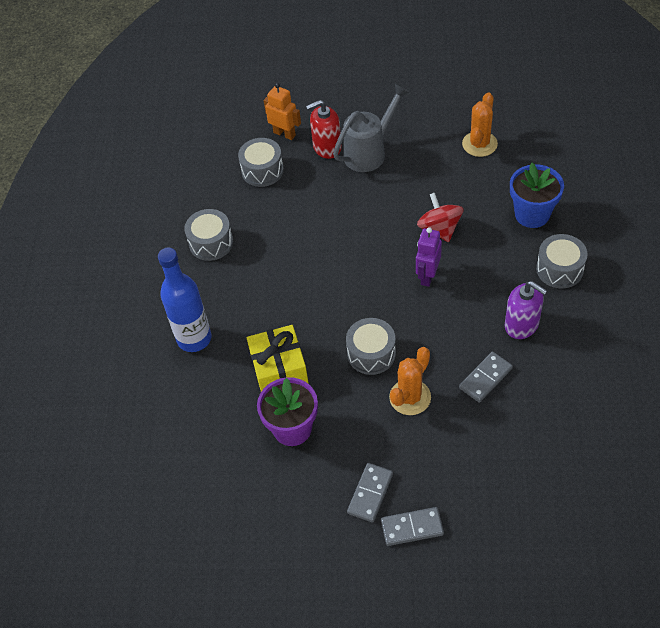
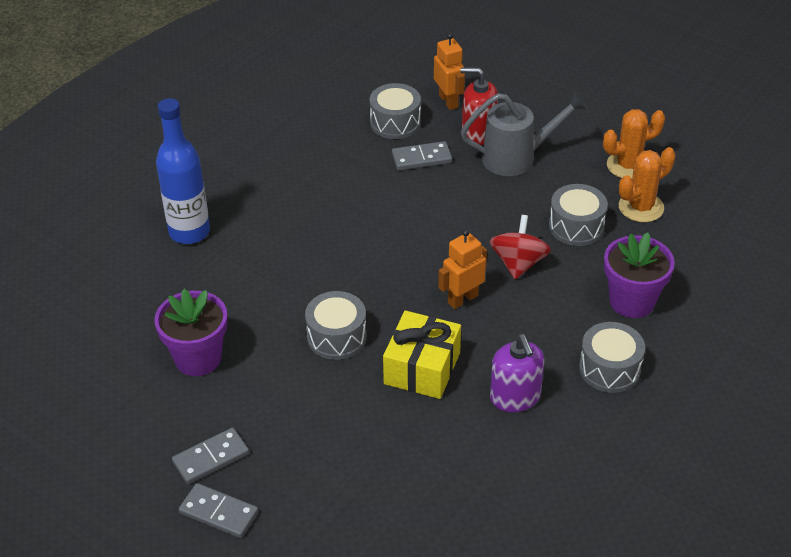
camera: 30 degrees right, 10 degrees down
(211, 243) = (285, 160): grey drum -> grey drum (576, 226)
(279, 369) = (238, 301): yellow gift -> yellow gift (422, 368)
(410, 397) = (334, 397): orange cactus -> orange cactus (628, 166)
(427, 276) = (462, 299): purple robot -> orange robot
(485, 378) = (427, 424): grey domino -> grey domino (421, 158)
(532, 214) = (632, 301): blue flower pot -> purple flower pot

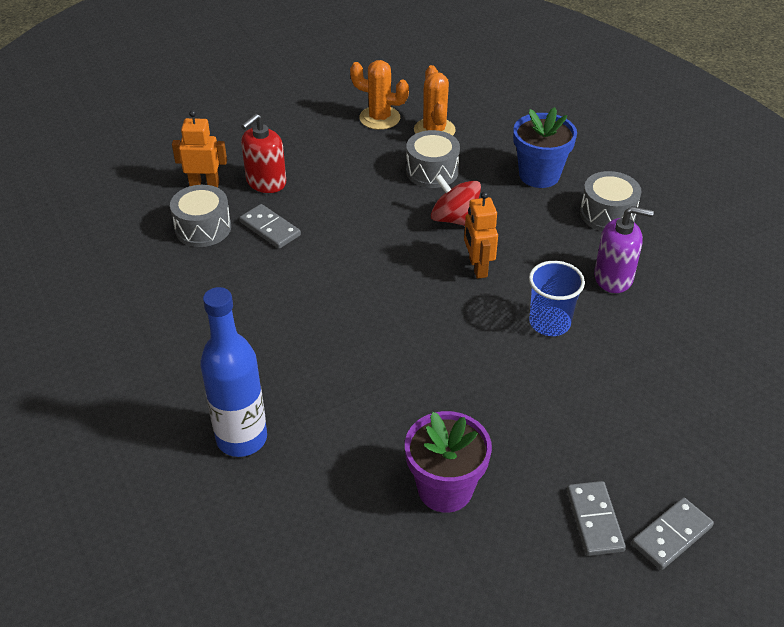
camera: 65 degrees left, 0 degrees up
(336, 337) = (476, 368): grey drum -> none
(421, 158) = (270, 228): grey domino -> grey domino turned 60 degrees counterclockwise
(422, 368) = (549, 323): yellow gift -> blue cup
(516, 158) = (319, 172): grey watering can -> none
(628, 166) = (379, 118): orange cactus -> orange cactus turned 75 degrees counterclockwise
(632, 301) = (539, 175): purple flower pot -> blue flower pot

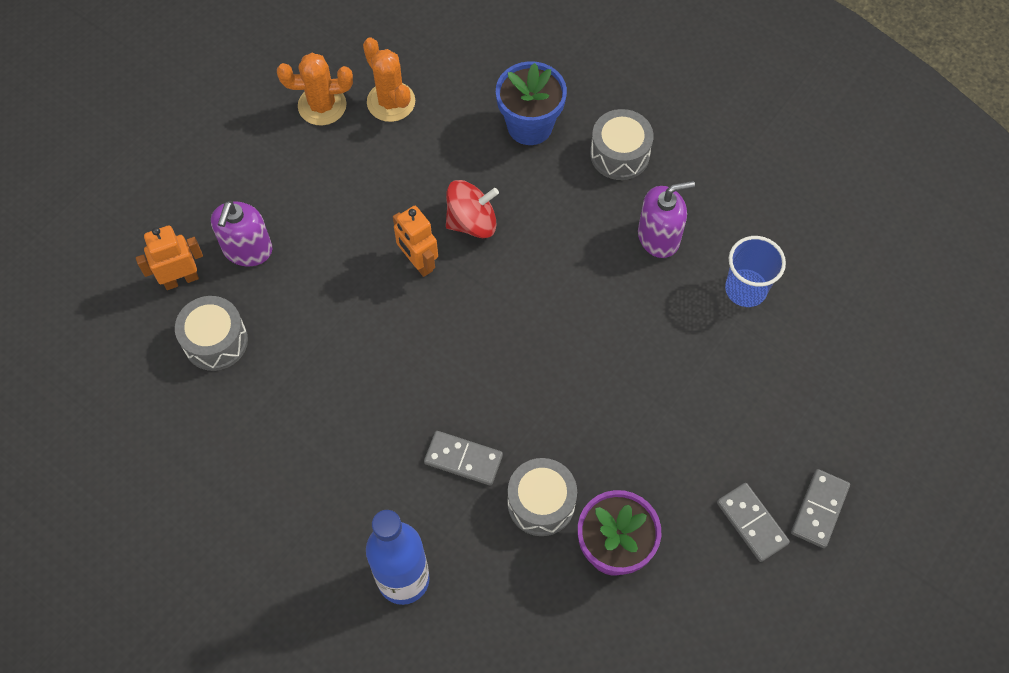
camera: 25 degrees left, 20 degrees up
(266, 182) = (247, 249): red soap dispenser -> purple soap dispenser
(270, 228) = (288, 312): grey domino -> grey domino (463, 459)
(432, 171) = (417, 163): grey drum -> grey drum (541, 503)
(454, 219) = (472, 222): red spinning top -> red spinning top turned 150 degrees clockwise
(477, 267) = (524, 278): orange robot -> orange robot (418, 262)
(549, 323) = (623, 319): blue cup -> blue cup (745, 289)

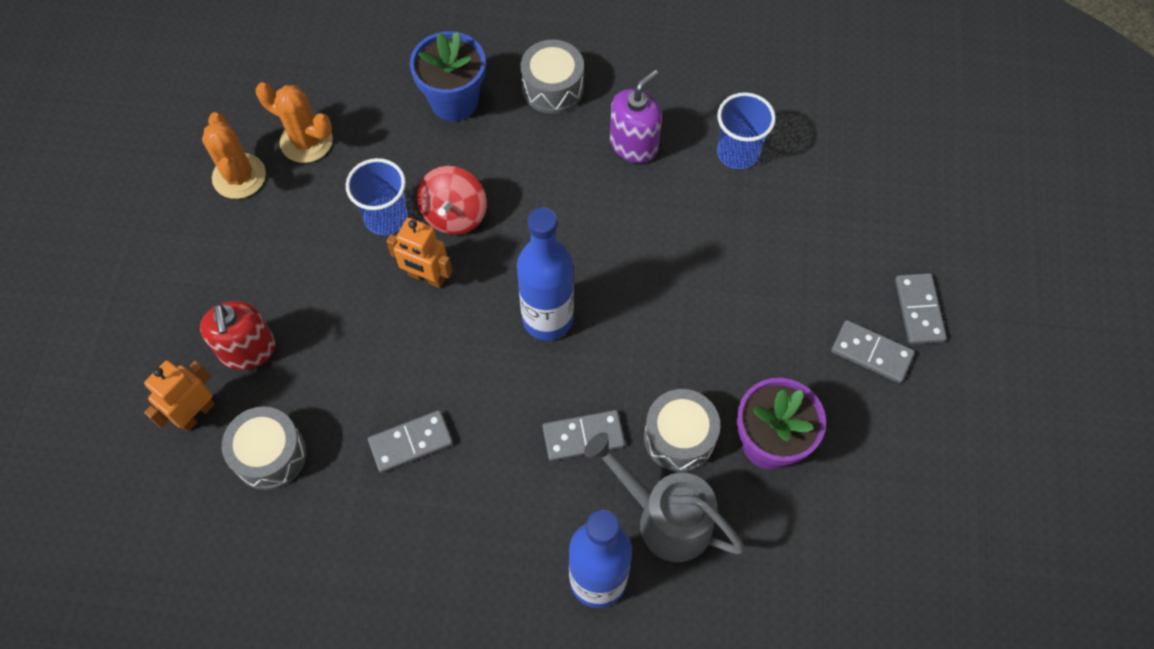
camera: 30 degrees left, 0 degrees up
(247, 249) = (248, 350): purple soap dispenser -> red soap dispenser
(322, 105) = (239, 176): orange cactus -> orange cactus turned 75 degrees counterclockwise
(326, 389) = (411, 443): none -> grey domino
(416, 196) = (386, 217): none -> blue cup
(472, 222) = (454, 214): red spinning top -> red spinning top turned 150 degrees clockwise
(488, 562) = (665, 518): none -> grey watering can
(494, 347) = (547, 319): none -> blue bottle

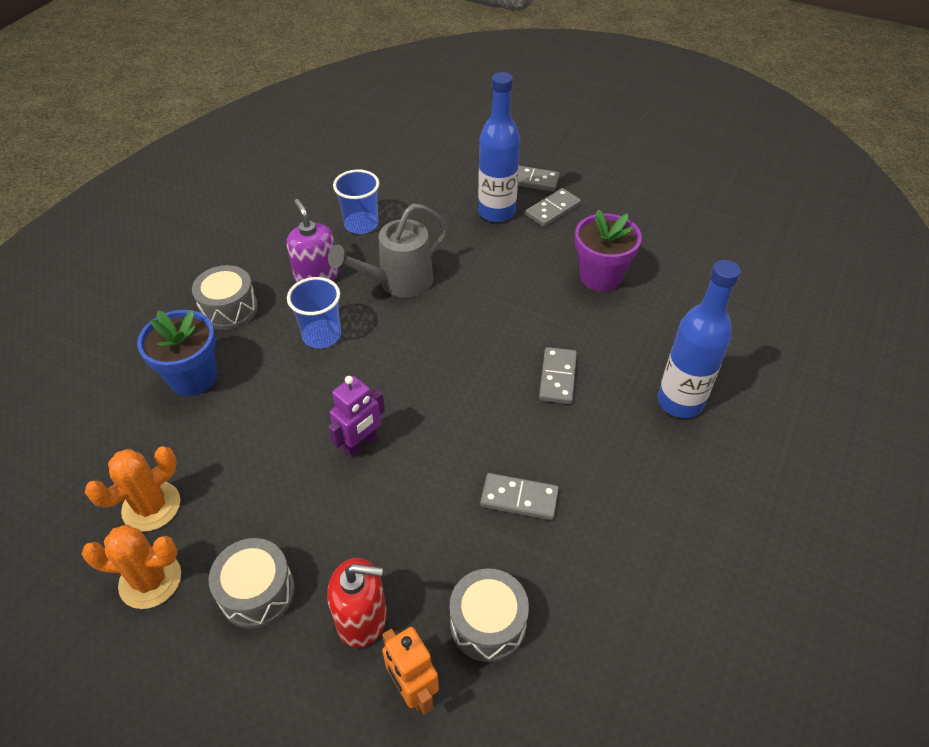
camera: 70 degrees left, 15 degrees down
(386, 217) = (280, 460): blue cup -> blue cup (321, 335)
(411, 443) = (519, 498): grey domino -> grey domino turned 75 degrees counterclockwise
(426, 277) = (361, 444): orange robot -> purple robot
(454, 214) = (309, 407): red spinning top -> none
(547, 319) = (444, 371): blue bottle -> blue bottle (496, 212)
(665, 518) = (641, 348): grey watering can -> grey watering can (398, 282)
(679, 437) = (579, 322): grey drum -> grey drum (257, 592)

